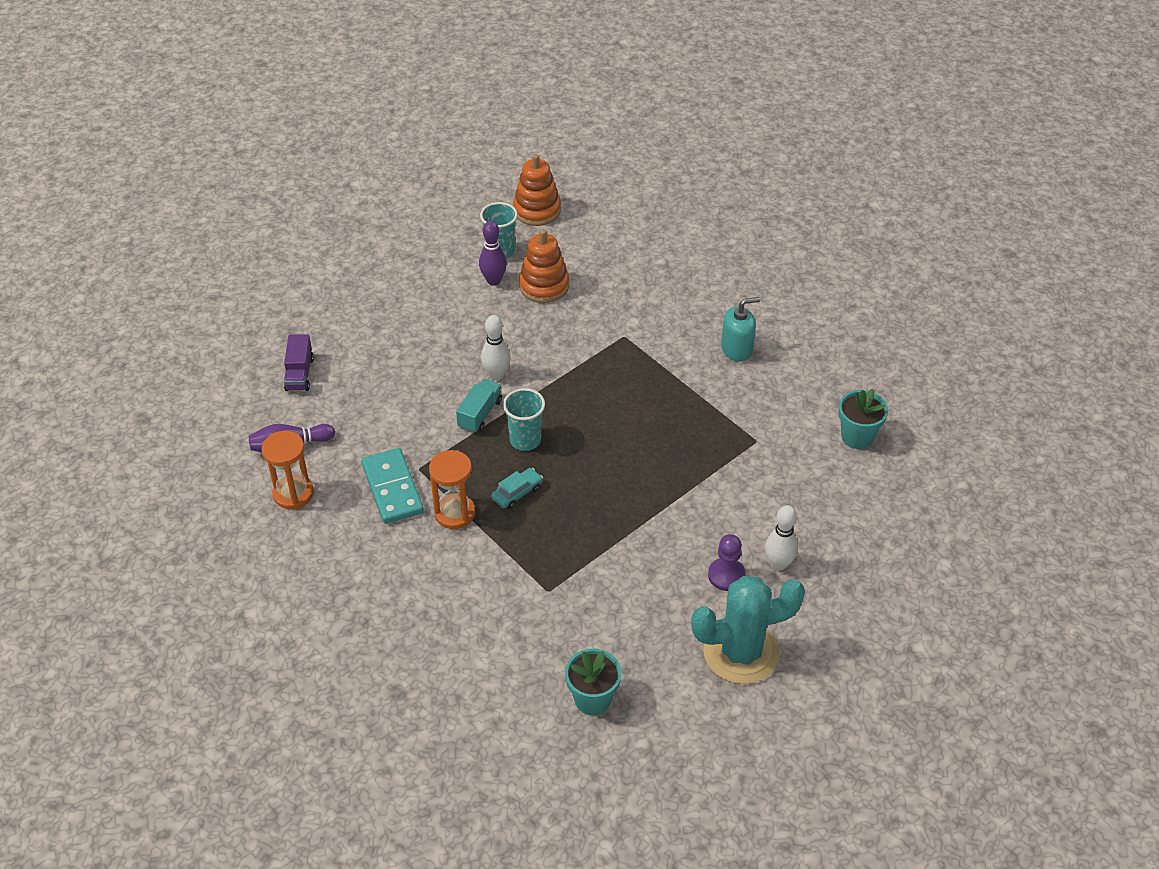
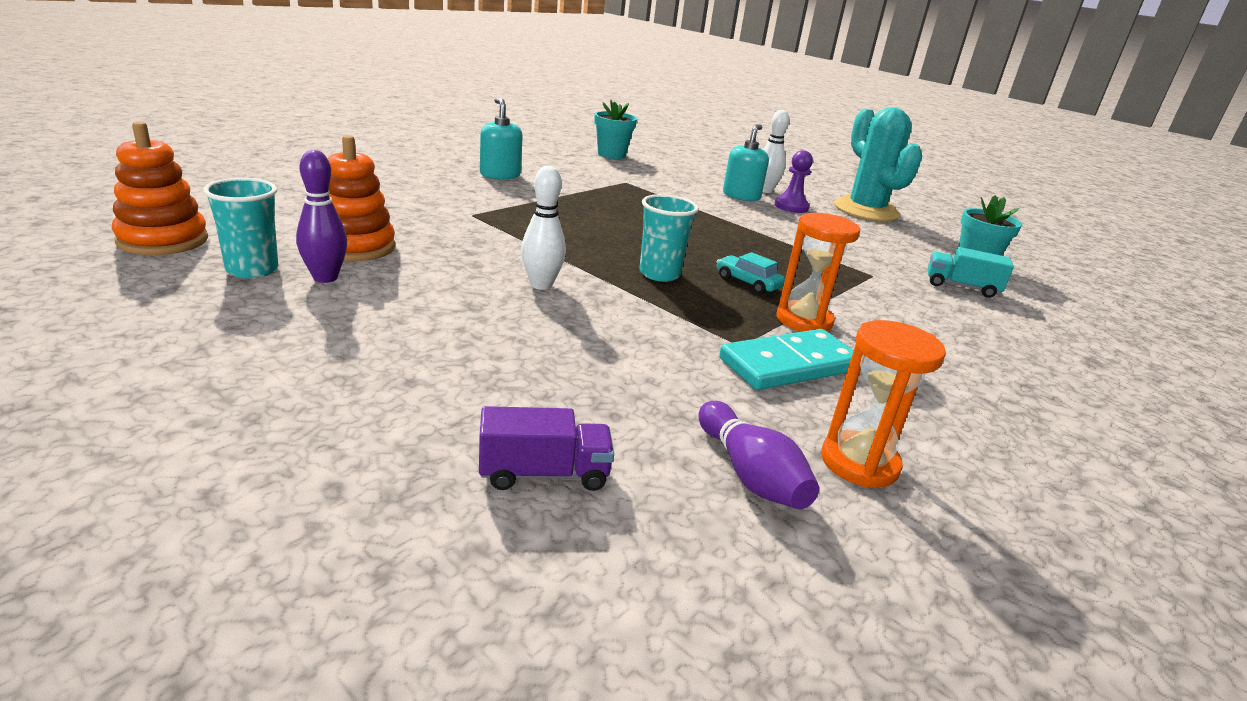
camera: 100 degrees left, 20 degrees down
(480, 414) = (620, 298): turquoise truck -> turquoise truck (961, 287)
(748, 535) = (741, 196): none -> turquoise soap dispenser

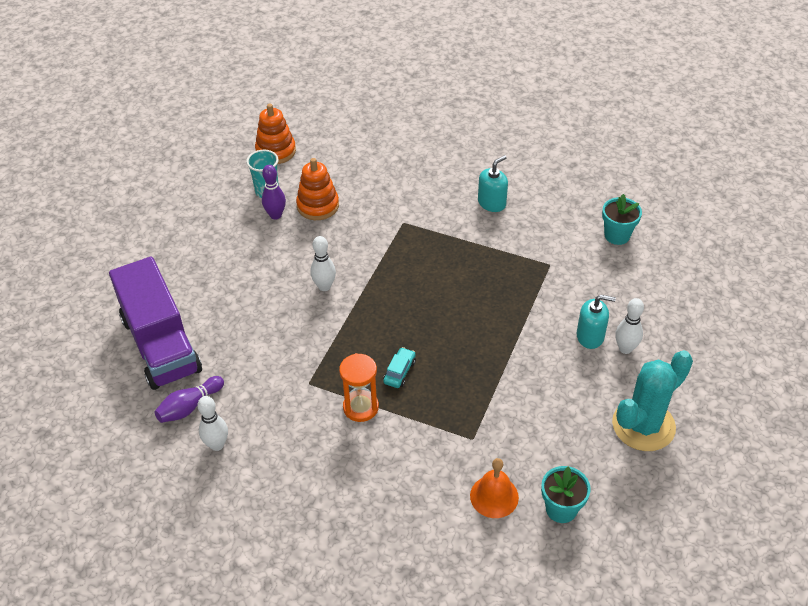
camera: 75 degrees right, 20 degrees up
(544, 474) = (161, 344): purple truck -> purple truck, size x2.43
(659, 274) = (379, 328): turquoise cup -> none
(789, 365) = (297, 407): turquoise domino -> none
(791, 207) = (595, 372): purple pawn -> none
(859, 463) = (217, 445): orange hourglass -> white bowling pin
(961, 287) = (494, 496): turquoise truck -> orange bell

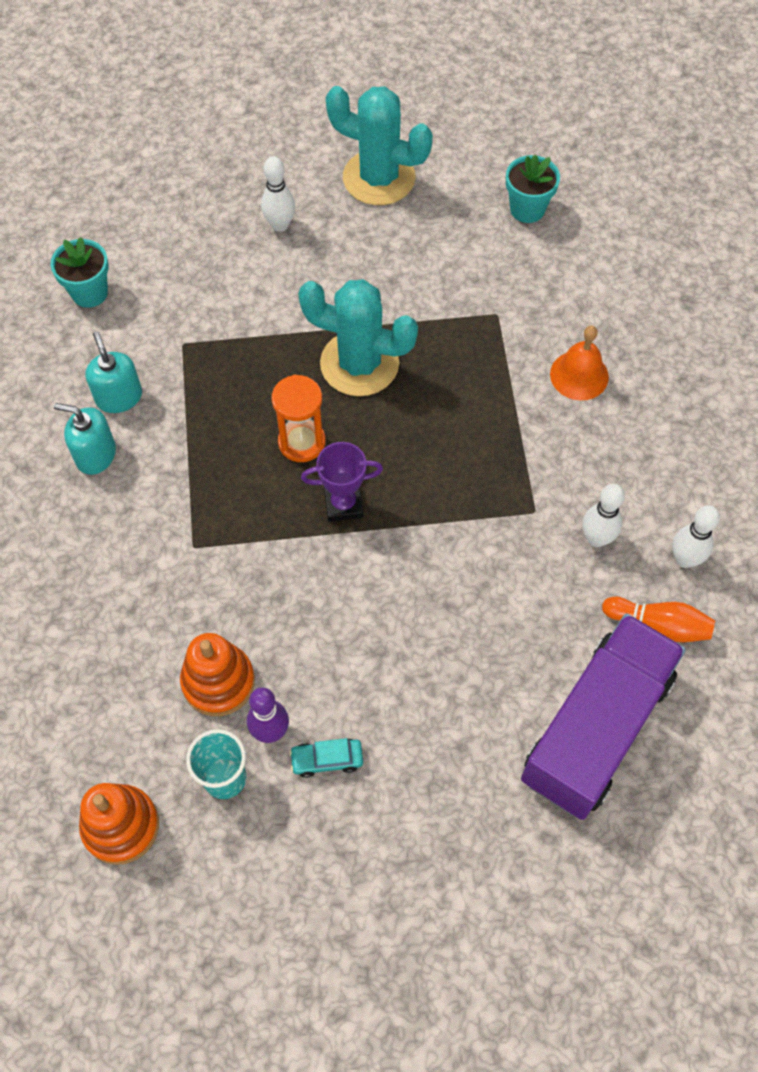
camera: 120 degrees left, 15 degrees up
(189, 406) = (659, 625): purple bowling pin -> orange bowling pin
(324, 286) = (371, 582): white bowling pin -> white bowling pin (596, 538)
(360, 407) = (531, 438): orange hourglass -> orange hourglass (301, 442)
(382, 294) = (343, 504): none -> purple trophy
(399, 372) = (454, 424): turquoise car -> turquoise car (327, 760)
(479, 343) = (359, 364): none -> turquoise cactus
(494, 496) = (553, 267): orange bell -> orange bell (579, 375)
(590, 336) = (281, 262): turquoise soap dispenser -> turquoise soap dispenser (119, 397)

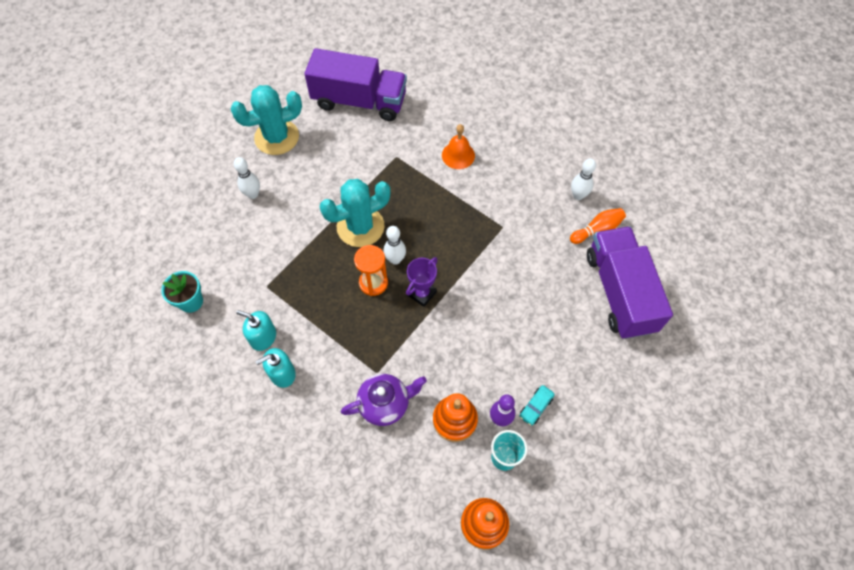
camera: 45 degrees left, 0 degrees up
(164, 590) = (385, 404): none -> purple teapot
(527, 209) = (359, 101): turquoise flower pot -> purple truck
(596, 538) = (537, 216): white bowling pin -> white bowling pin (395, 259)

